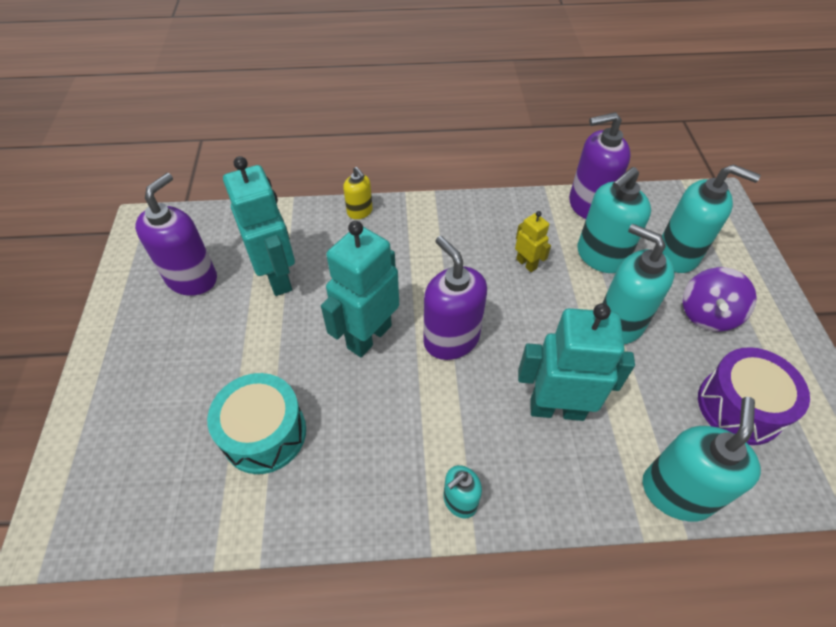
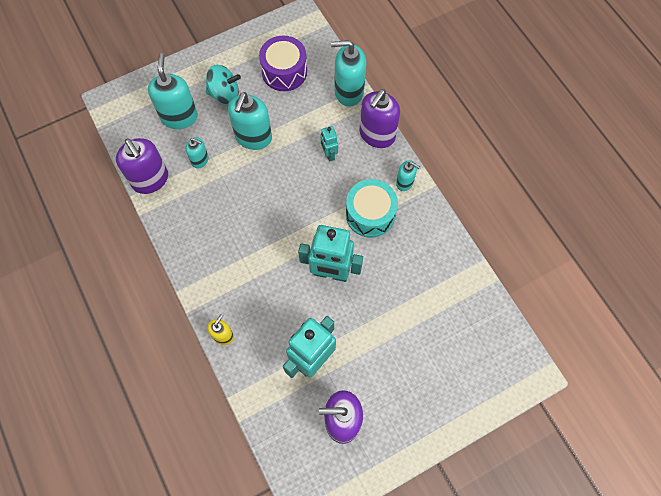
camera: 115 degrees left, 15 degrees up
(264, 433) = (422, 297): turquoise drum -> turquoise drum (370, 214)
(451, 339) = (309, 224): purple soap dispenser -> purple soap dispenser (377, 135)
(526, 263) = (226, 202): yellow robot -> none
(556, 408) = (329, 154): turquoise robot -> turquoise robot, size x0.49
(601, 256) = (200, 160): turquoise soap dispenser -> turquoise soap dispenser, size x0.54
(707, 314) = (224, 94): purple spinning top -> turquoise spinning top

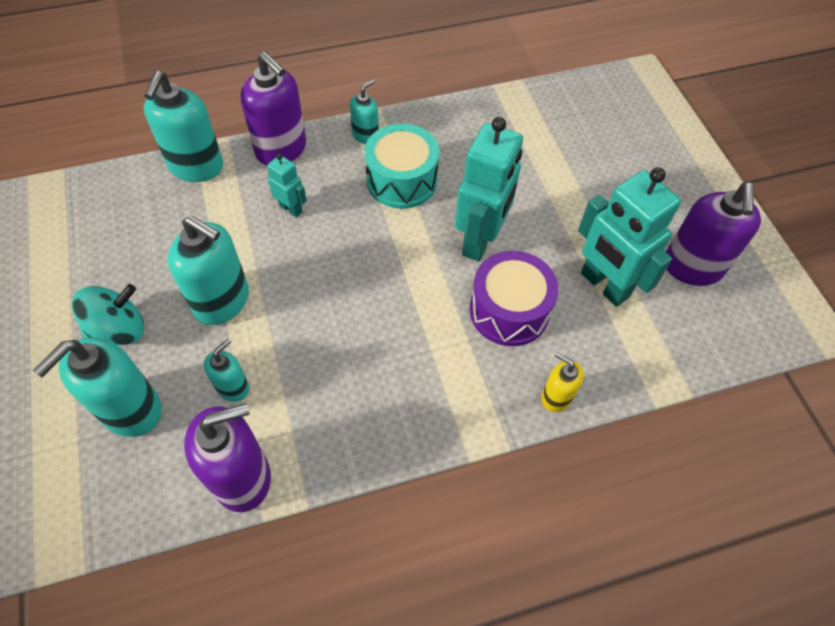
camera: 80 degrees left, 10 degrees down
(179, 117) = (131, 410): turquoise soap dispenser -> turquoise soap dispenser turned 60 degrees counterclockwise
(224, 94) = (119, 330): turquoise spinning top -> turquoise spinning top turned 45 degrees clockwise
(284, 71) = (119, 238): purple drum -> purple drum (509, 310)
(329, 154) = (291, 209): turquoise robot -> turquoise robot turned 135 degrees counterclockwise

